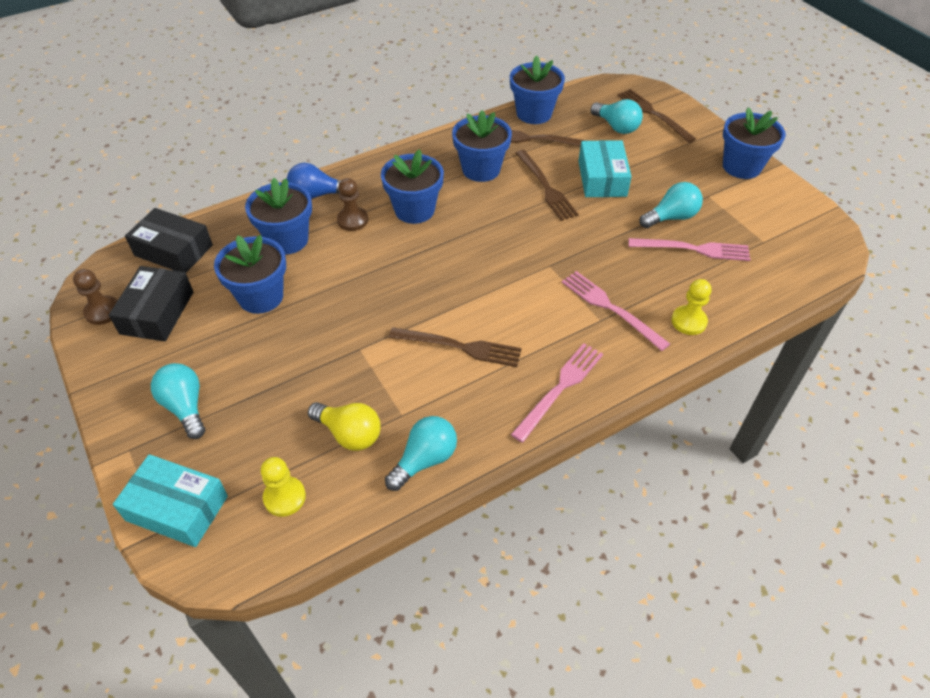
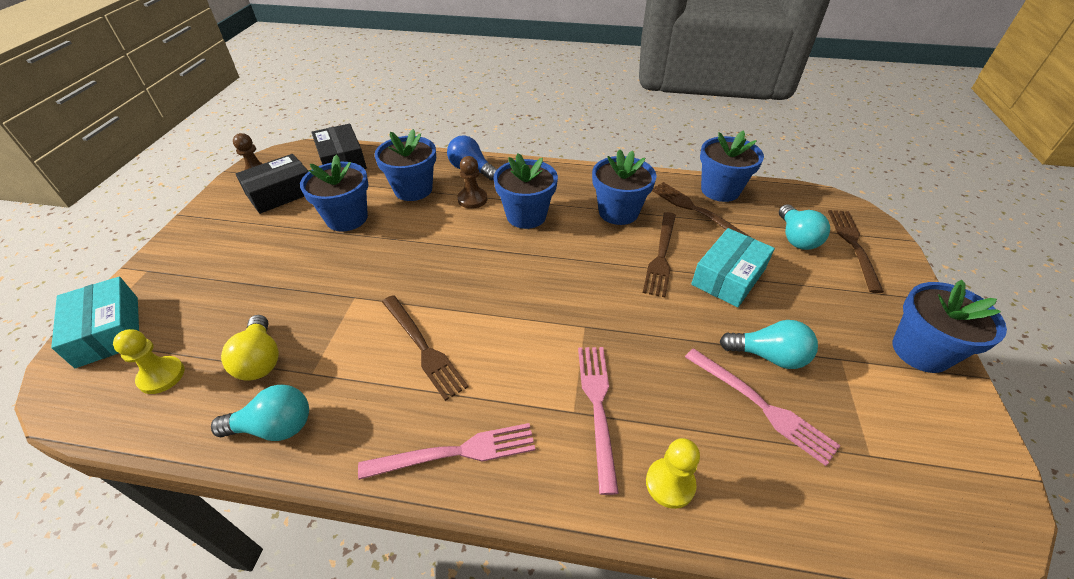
camera: 40 degrees right, 5 degrees down
(185, 407) = (208, 264): turquoise light bulb -> none

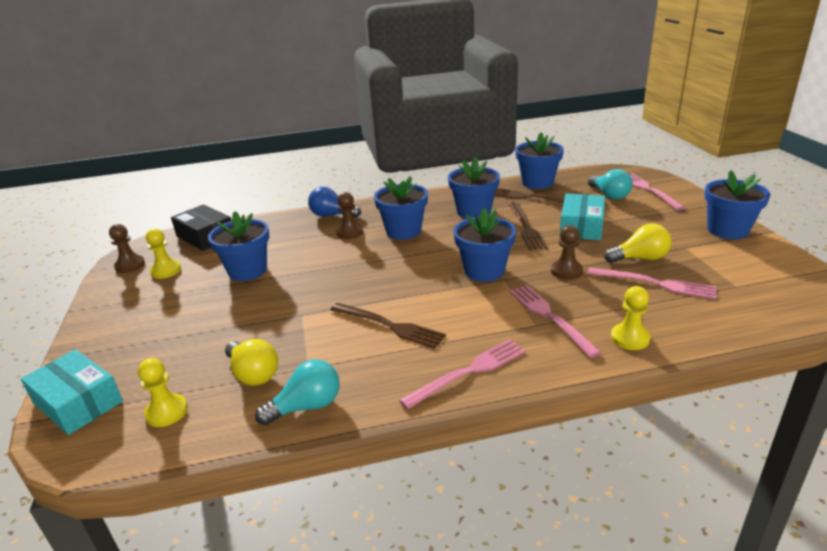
camera: 20 degrees left, 15 degrees down
(281, 193) = (166, 271): black box -> yellow pawn
(413, 189) = (292, 239): blue flower pot -> blue flower pot (484, 271)
(664, 342) = (566, 271): none -> brown pawn
(768, 356) = (640, 258): turquoise light bulb -> yellow light bulb
(853, 245) = (648, 190): brown fork -> pink fork

